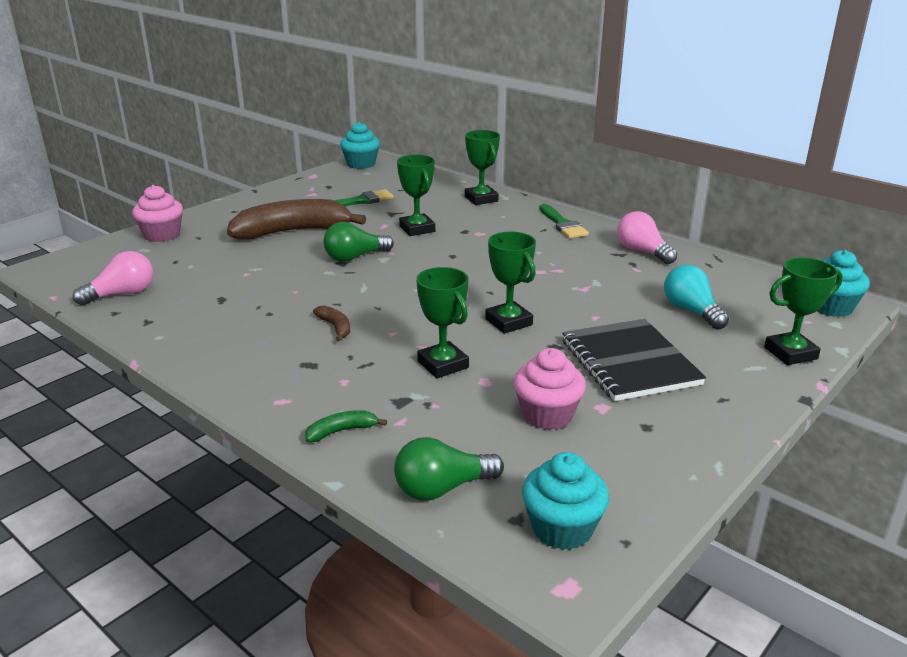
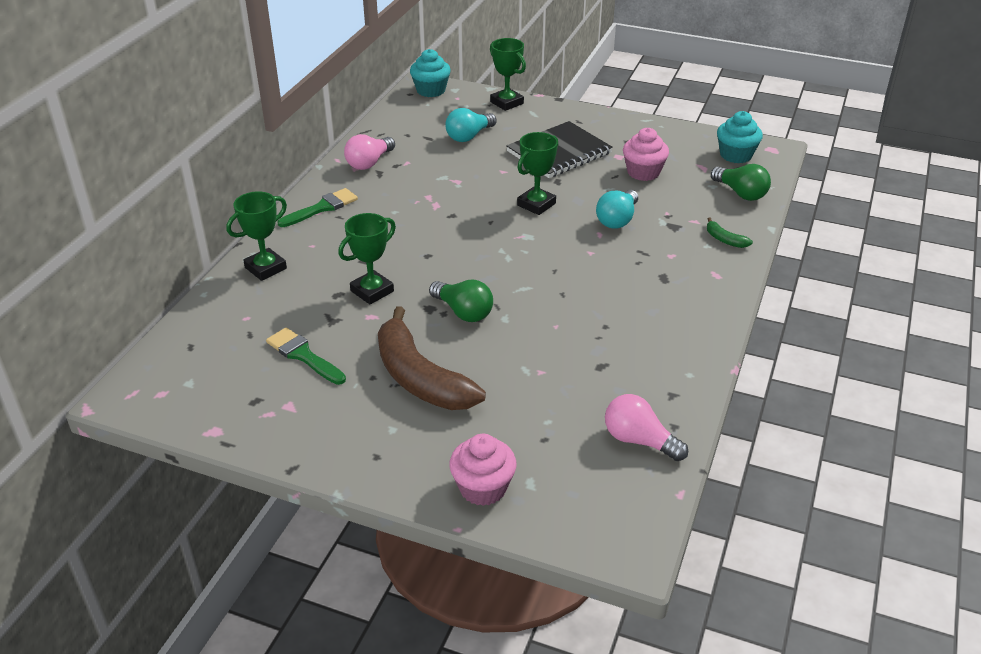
camera: 110 degrees left, 10 degrees up
(335, 327) = (602, 282): brown banana -> none
(361, 164) = (152, 399): turquoise cupcake -> none
(443, 365) = (617, 220): green trophy -> turquoise light bulb

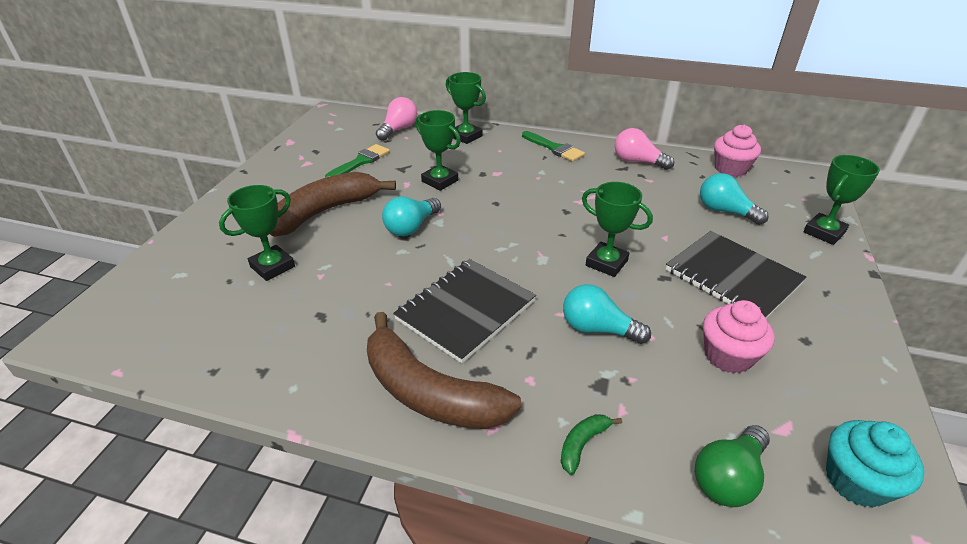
camera: 85 degrees right, 0 degrees up
(431, 90) = (806, 182): turquoise cupcake -> none
(463, 312) = (411, 227): green light bulb -> turquoise light bulb
(483, 488) = (186, 250): pink cupcake -> pink cupcake (730, 169)
(523, 408) = (272, 267): none -> green trophy
(595, 281) = (465, 310): none -> black notebook
(639, 440) = (202, 342): pink light bulb -> pink light bulb (398, 129)
(687, 302) = (429, 392): none -> brown banana

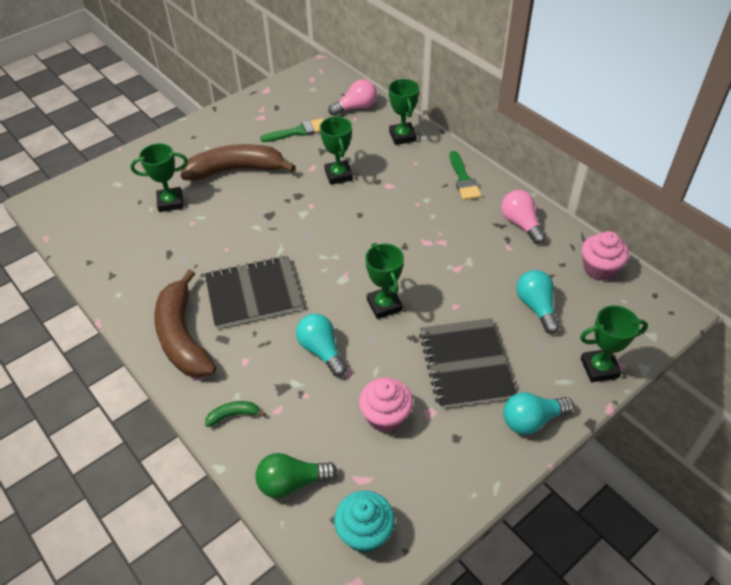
camera: 35 degrees right, 10 degrees up
(411, 227) = (280, 209): turquoise light bulb -> turquoise light bulb (531, 420)

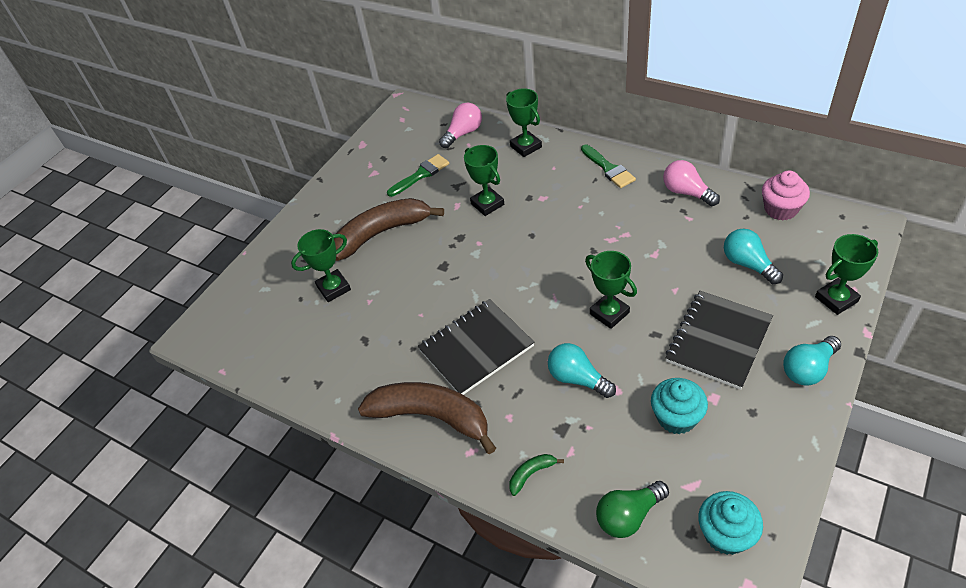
camera: 15 degrees left, 0 degrees up
(183, 336) = (431, 417): brown banana -> brown banana turned 150 degrees clockwise
(385, 416) = (676, 417): pink cupcake -> turquoise cupcake
(465, 364) = (718, 340): black notebook -> black notebook turned 60 degrees clockwise

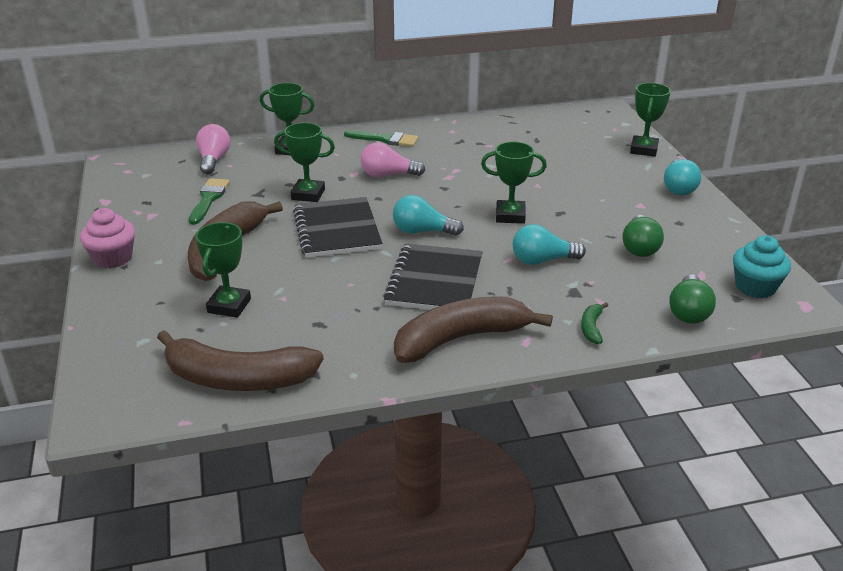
camera: 50 degrees left, 15 degrees down
(277, 356) = (237, 379): none -> brown banana
(676, 417) = (639, 247): turquoise cupcake -> green light bulb
(686, 192) = (467, 133): pink light bulb -> pink light bulb (388, 175)
(718, 340) = (605, 198): black notebook -> black notebook (337, 230)
(748, 264) = (565, 154): turquoise light bulb -> turquoise light bulb (422, 231)
(780, 209) = (545, 120): pink cupcake -> pink cupcake (113, 258)

